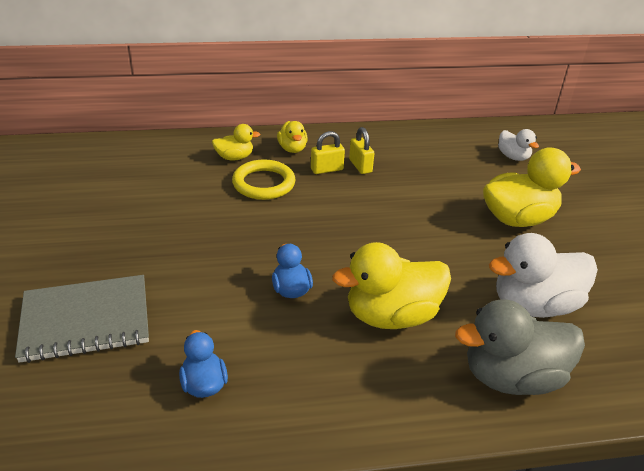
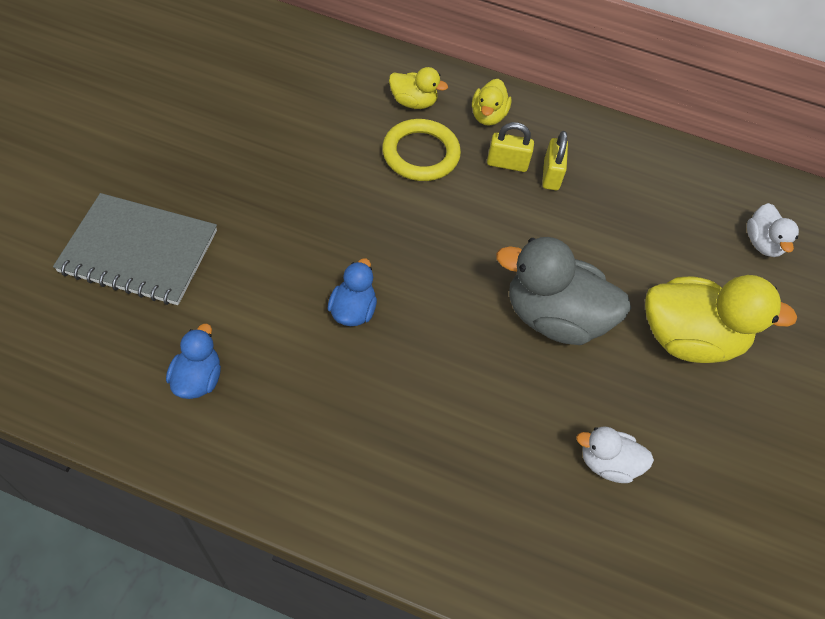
camera: 25 degrees right, 20 degrees up
(391, 316) = (434, 394): yellow duck -> none
(512, 377) = (506, 535): grey duck -> grey duck (554, 317)
(534, 305) = (607, 463): white duck -> white duck, size x0.52

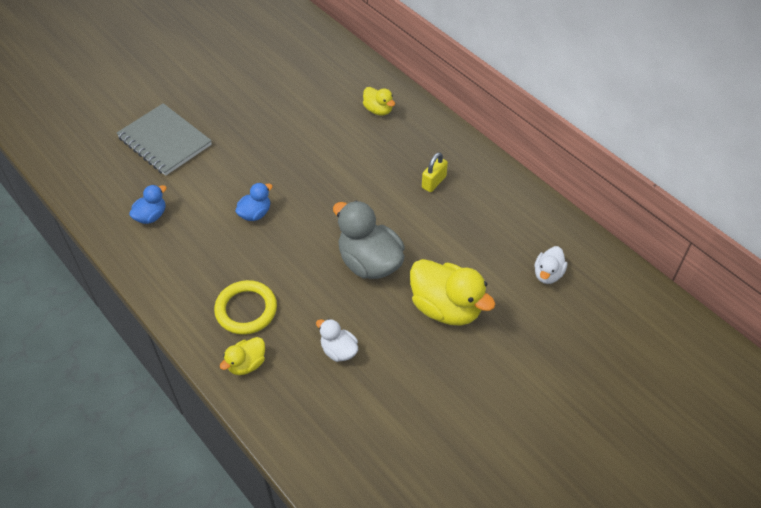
camera: 35 degrees right, 5 degrees down
(420, 154) = (359, 142): yellow ring -> yellow ring (246, 310)
(488, 116) = (420, 133): yellow duck -> yellow duck (246, 364)
(507, 163) = (410, 165): yellow padlock -> none

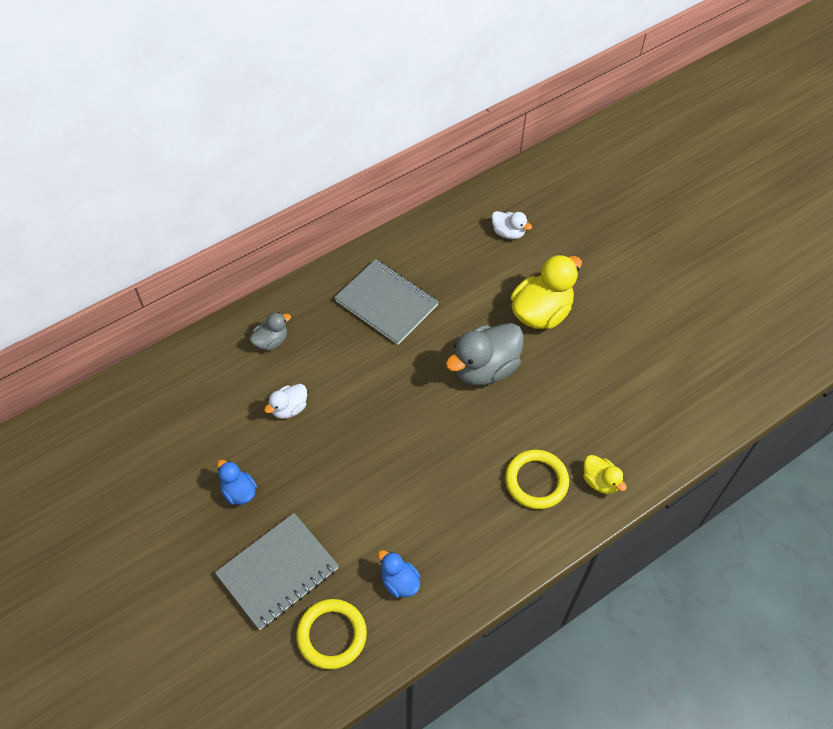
camera: 85 degrees left, 5 degrees up
(110, 178) = (331, 635): none -> yellow ring
(255, 213) = (409, 470): blue duck -> blue duck (239, 492)
(338, 350) = (585, 402): white duck -> white duck (289, 408)
(378, 110) = (271, 341): yellow duck -> grey duck
(434, 182) = (386, 303): yellow padlock -> grey notebook

